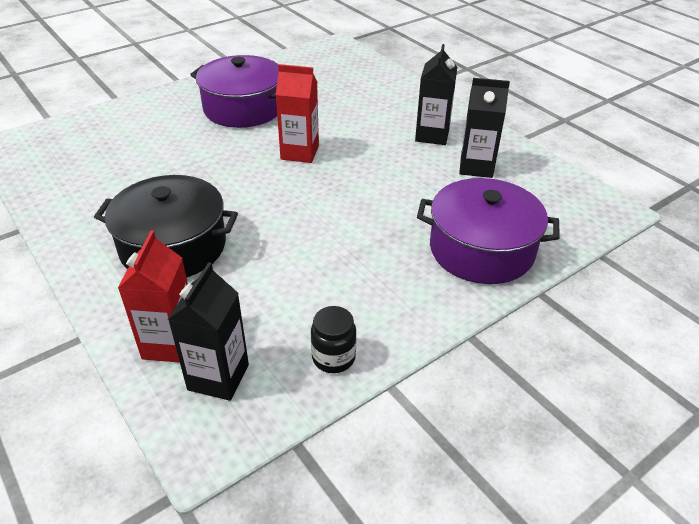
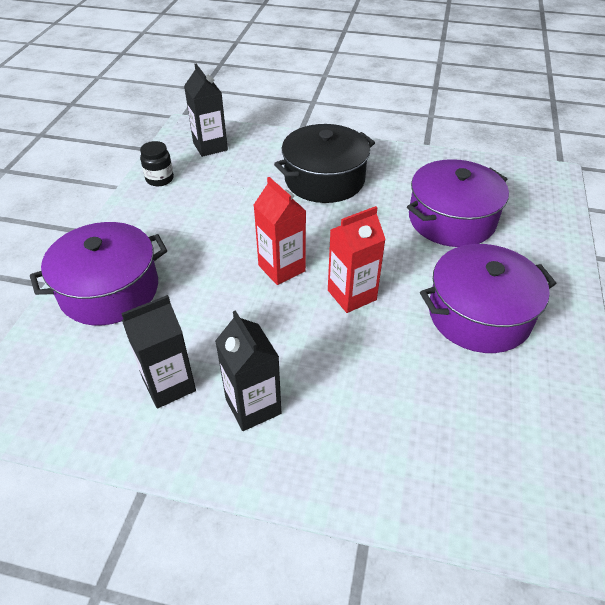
camera: 140 degrees right, 5 degrees up
(148, 157) = (451, 219): none -> purple pot
(170, 344) = (252, 145): red carton -> red carton (281, 268)

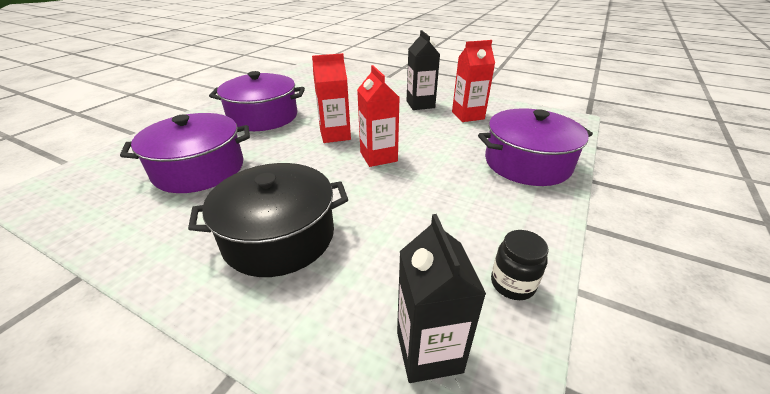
camera: 165 degrees left, 10 degrees down
(169, 385) = (468, 115): black carton -> red carton

